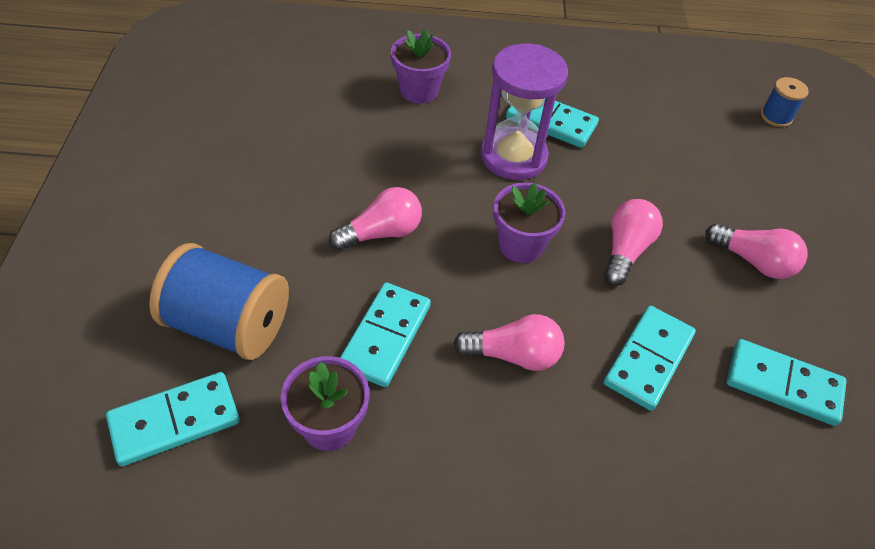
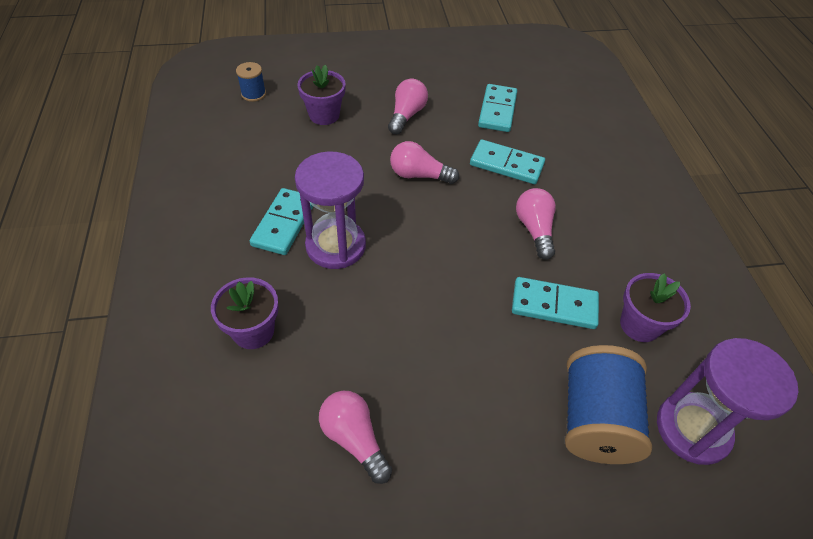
camera: 100 degrees left, 0 degrees up
(175, 421) = (692, 429): turquoise domino -> purple hourglass
(381, 233) = (455, 327): pink light bulb -> pink light bulb (354, 439)
(521, 245) = (435, 233): purple flower pot -> purple flower pot (324, 115)

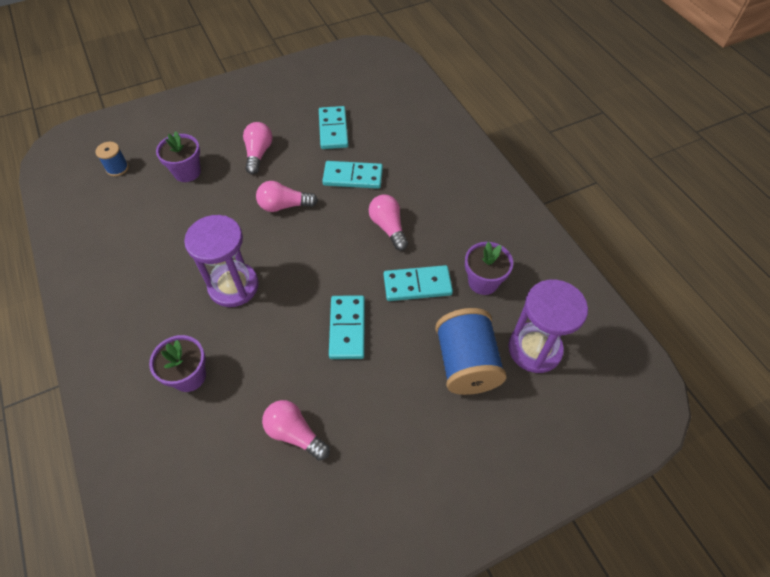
camera: 15 degrees left, 5 degrees up
(284, 223) = (184, 279): turquoise domino -> turquoise domino (347, 328)

